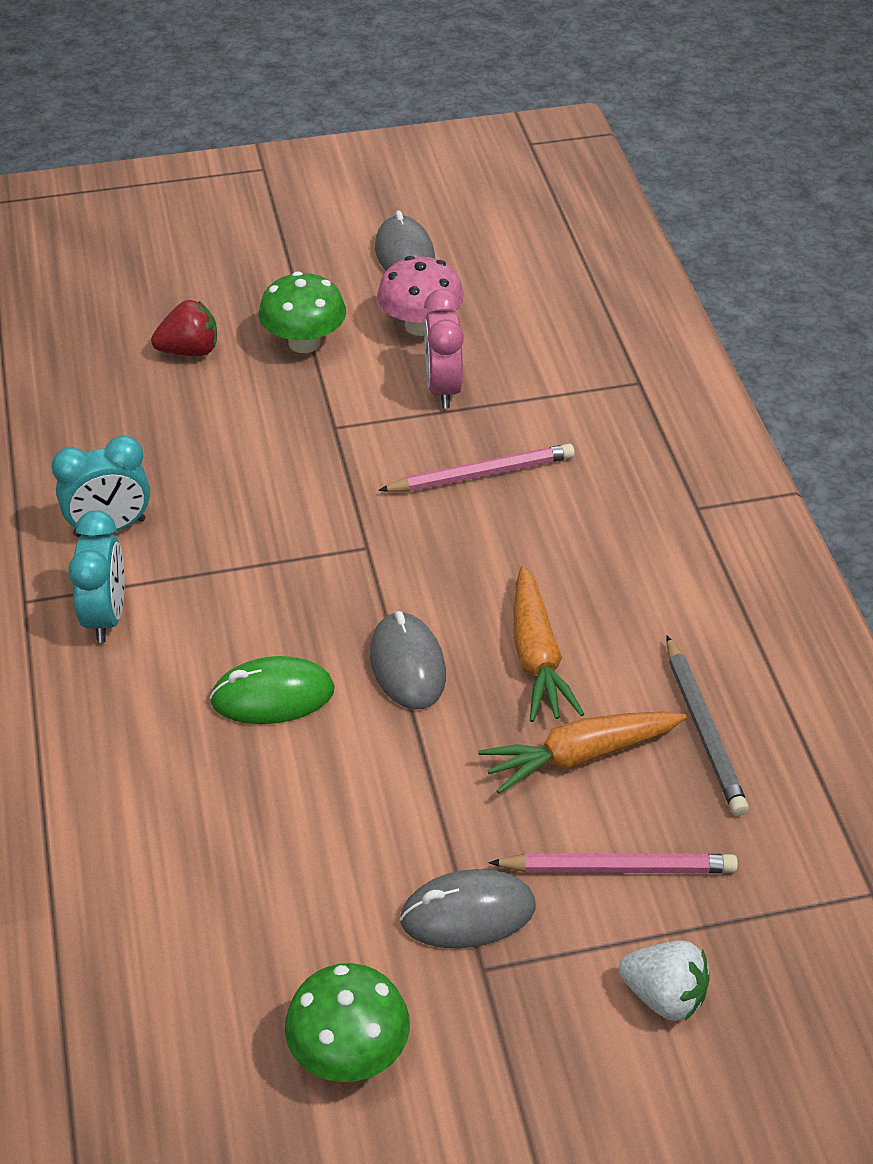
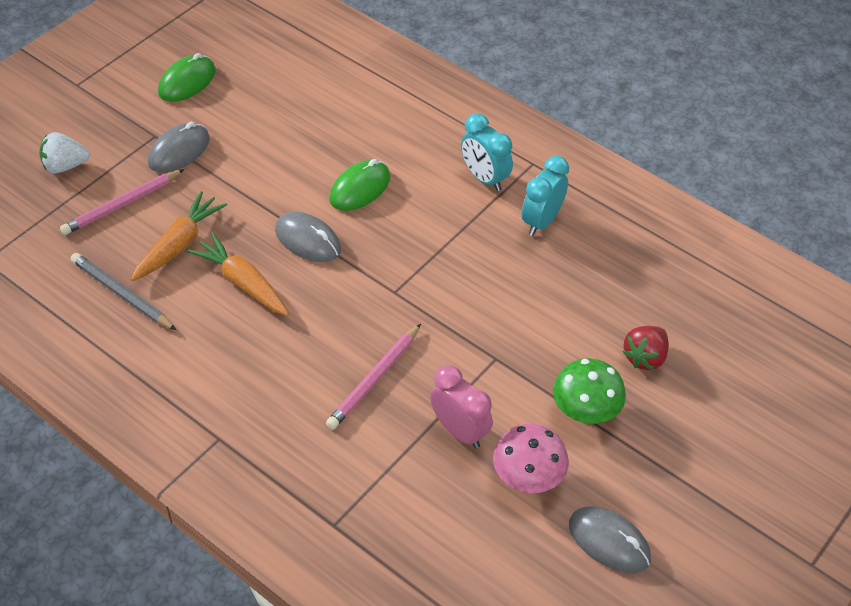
camera: 140 degrees right, 5 degrees up
(349, 1052) = (187, 82): green mushroom -> green mouse

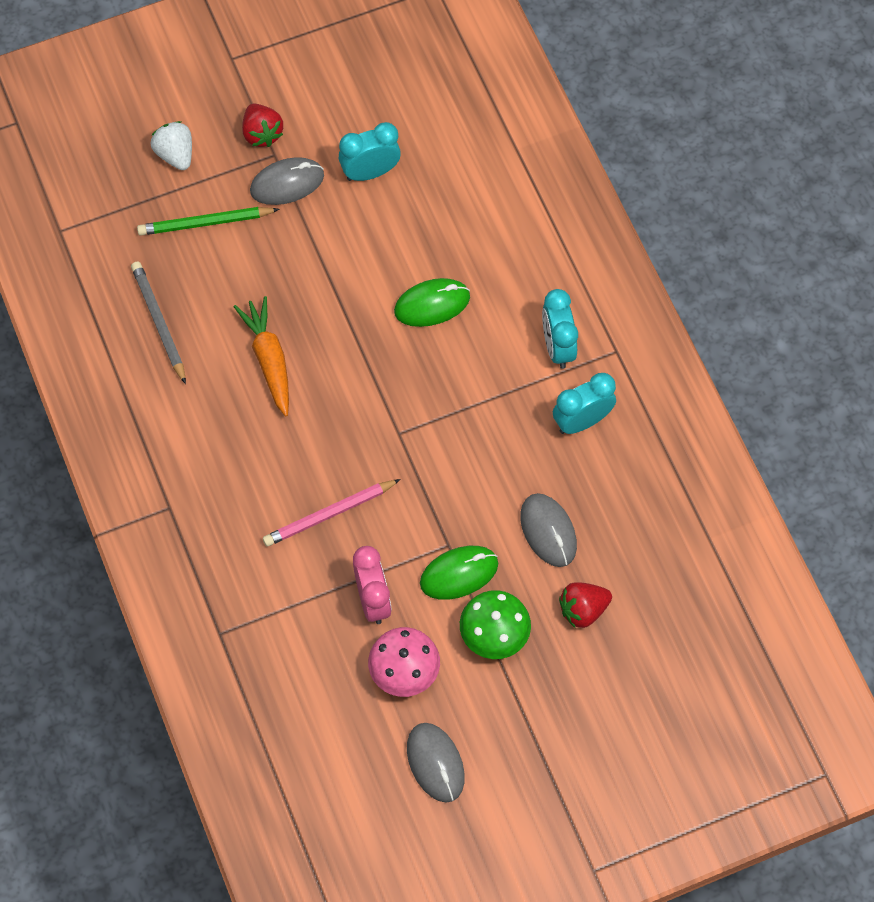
camera: 30 degrees right, 15 degrees up
(65, 166) = (175, 154): white strawberry -> white strawberry turned 45 degrees clockwise
(122, 205) = (205, 223): pink pencil -> green pencil
(135, 125) = (262, 134): none -> red strawberry
(179, 244) = (234, 291): orange carrot -> none
(187, 82) = (336, 101): green mouse -> green mouse (459, 574)
(246, 118) = (370, 172): none -> turquoise clock
(308, 240) = (351, 340): grey mouse -> grey mouse (548, 531)

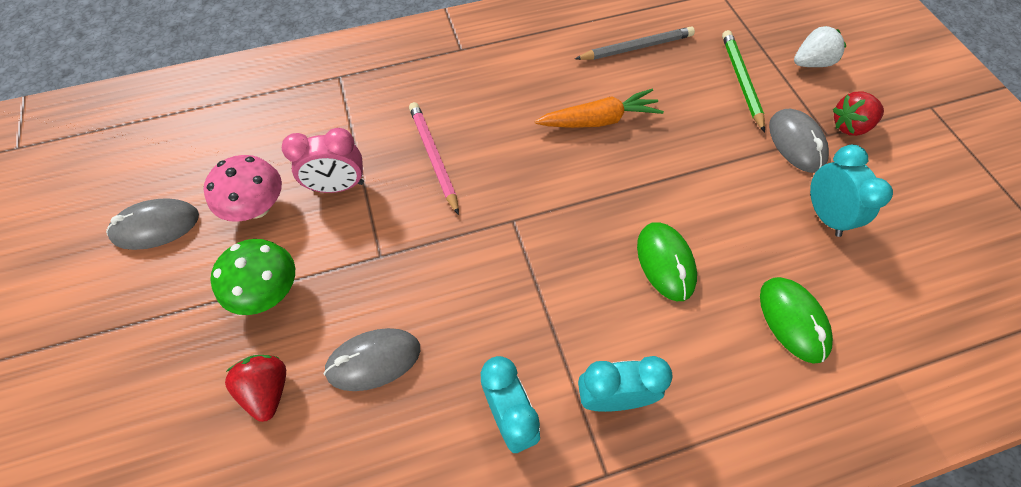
camera: 95 degrees right, 5 degrees down
(459, 574) = (345, 263): green mouse -> green mouse (792, 320)

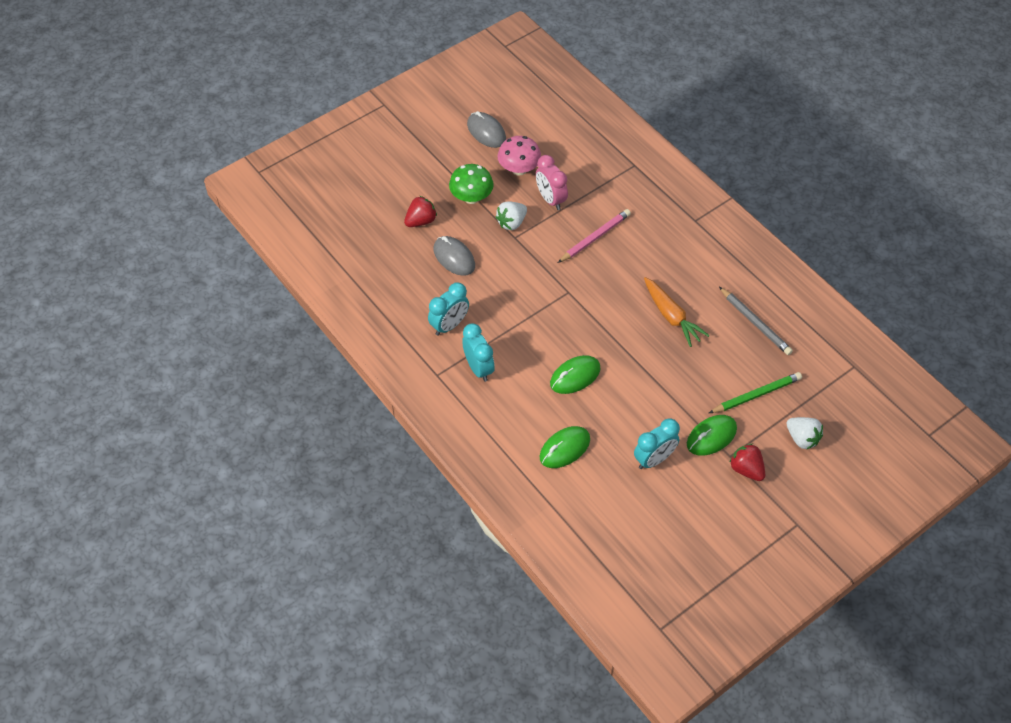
camera: 70 degrees right, 5 degrees down
(351, 251) = (511, 223): none -> white strawberry
(796, 143) = (711, 436): grey mouse -> green mouse

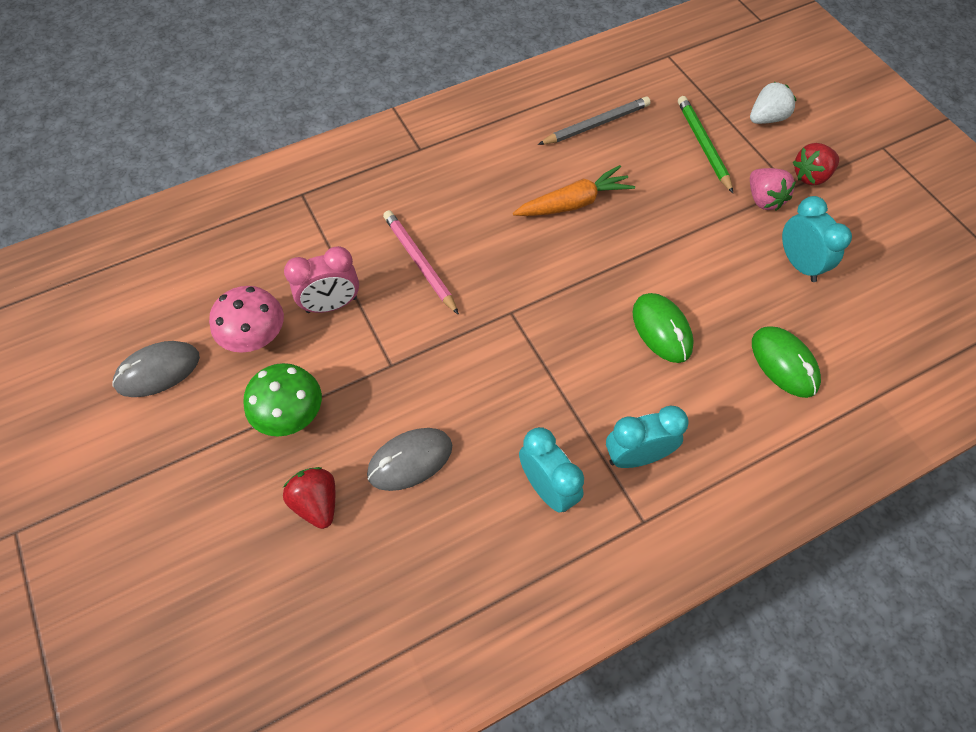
camera: 80 degrees left, 5 degrees up
(511, 223) = (361, 364): white strawberry -> none
(711, 436) = (763, 199): green mouse -> pink strawberry

